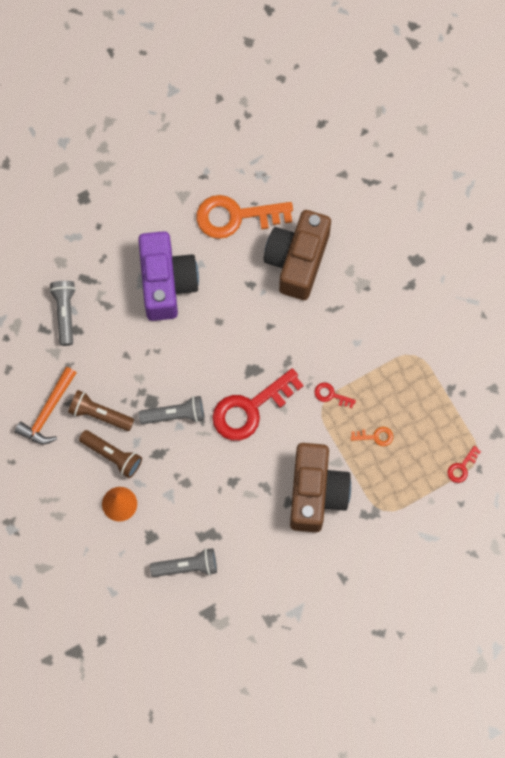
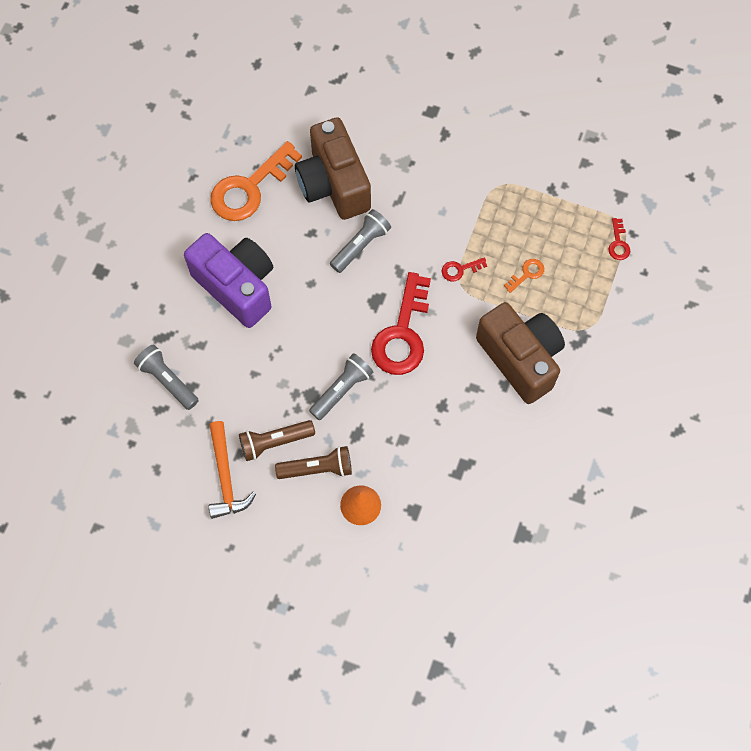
camera: 40 degrees left, 5 degrees down
(187, 566) = (467, 510): grey flashlight -> grey flashlight (361, 245)

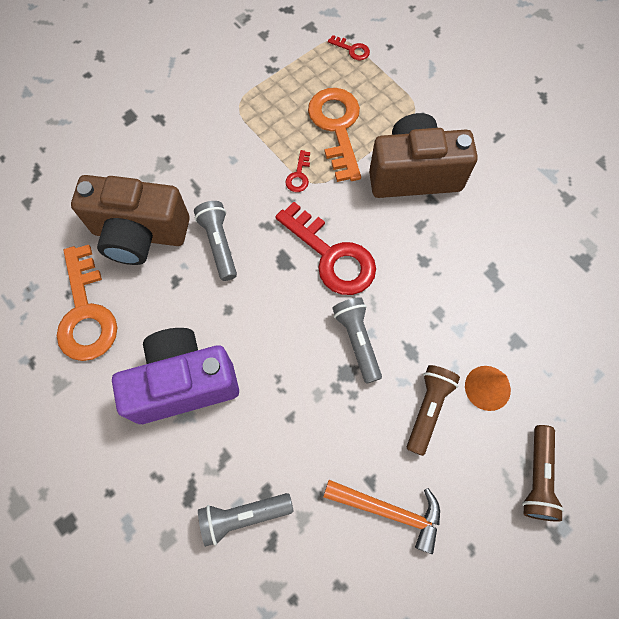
camera: 60 degrees left, 0 degrees up
(275, 442) = (377, 437): brown flashlight -> brown flashlight (537, 477)
(527, 274) = (337, 127): orange key -> orange key, size x2.34

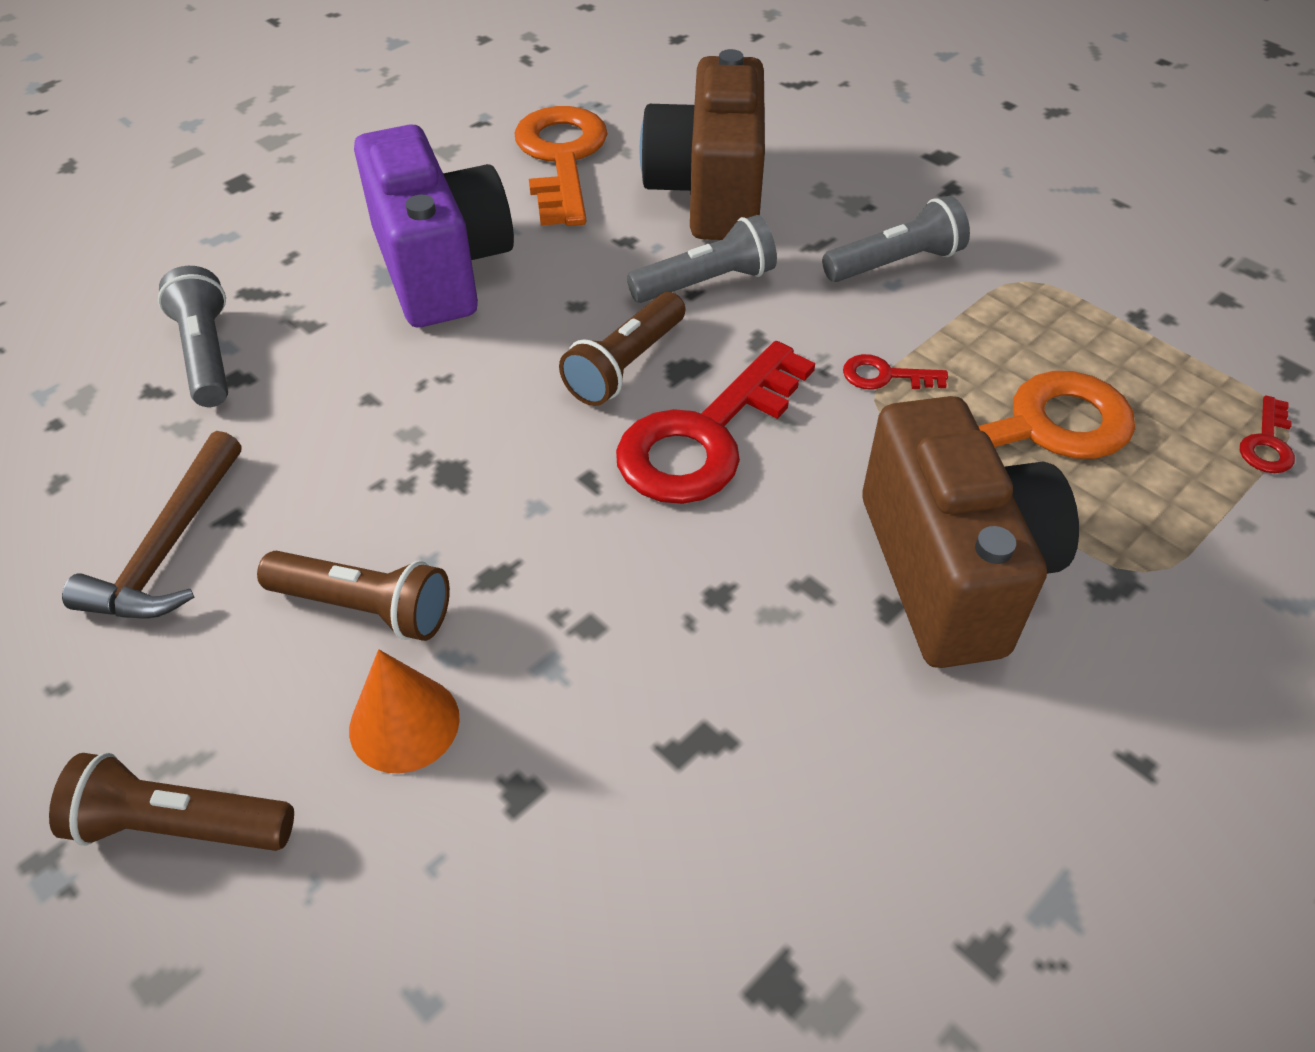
camera: 85 degrees right, 20 degrees down
(86, 312) = (562, 159): orange key -> orange key turned 105 degrees clockwise
(278, 288) = (625, 365): none -> brown flashlight
(357, 341) = (518, 485): grey flashlight -> grey flashlight (895, 263)
(389, 511) = (168, 547): orange hammer -> brown hammer

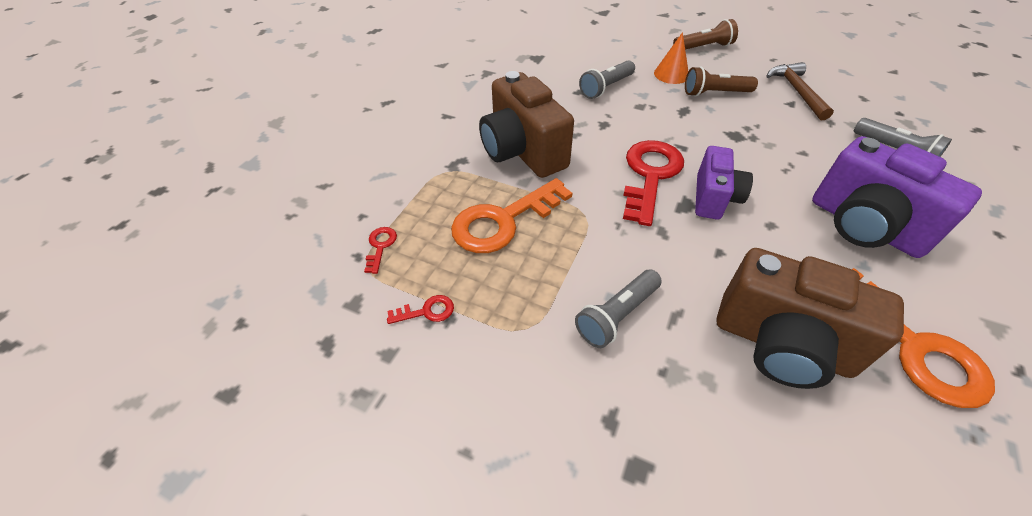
camera: 160 degrees right, 0 degrees up
(625, 365) = (714, 198): brown flashlight -> purple camera
(706, 283) = (718, 261): grey flashlight -> grey flashlight (606, 87)
(709, 193) = (781, 344): brown camera -> brown camera turned 135 degrees clockwise
(885, 376) = (585, 229): red key -> red key (427, 311)

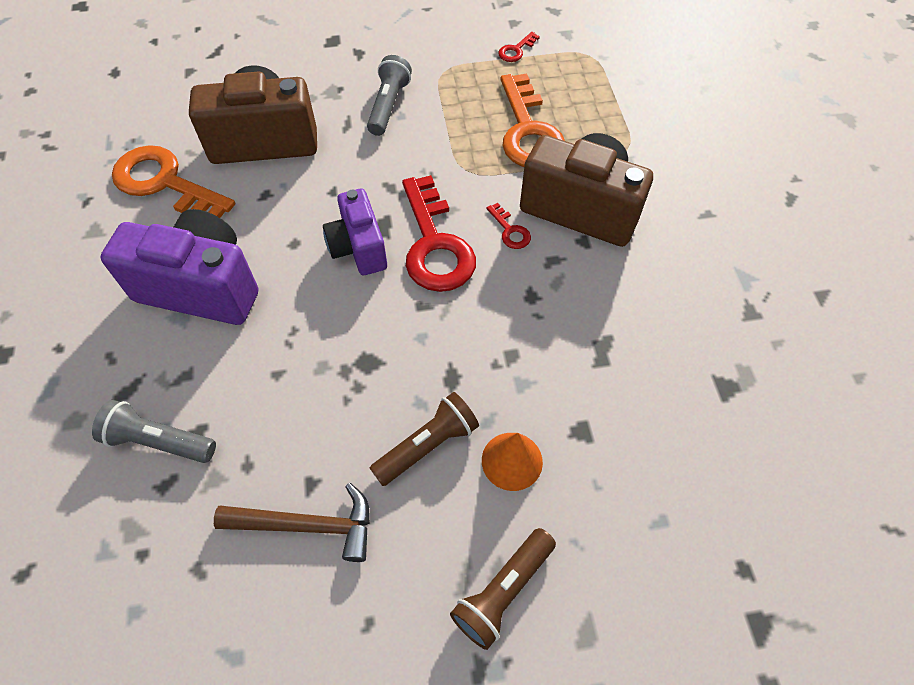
camera: 145 degrees right, 10 degrees up
(380, 246) = (596, 69): red key -> red key (510, 231)
(503, 221) = (528, 131): orange key -> orange key turned 150 degrees clockwise
(606, 87) = (579, 370): grey flashlight -> none
(797, 91) = (307, 526): brown hammer -> brown hammer turned 45 degrees counterclockwise

